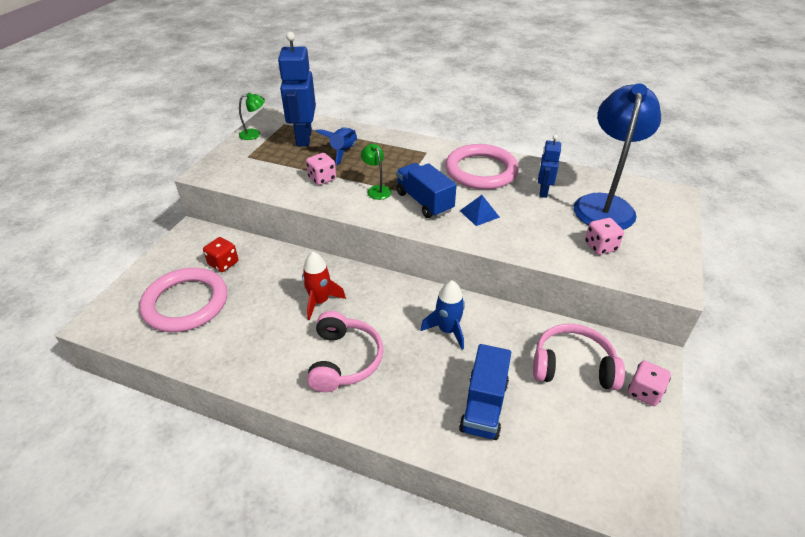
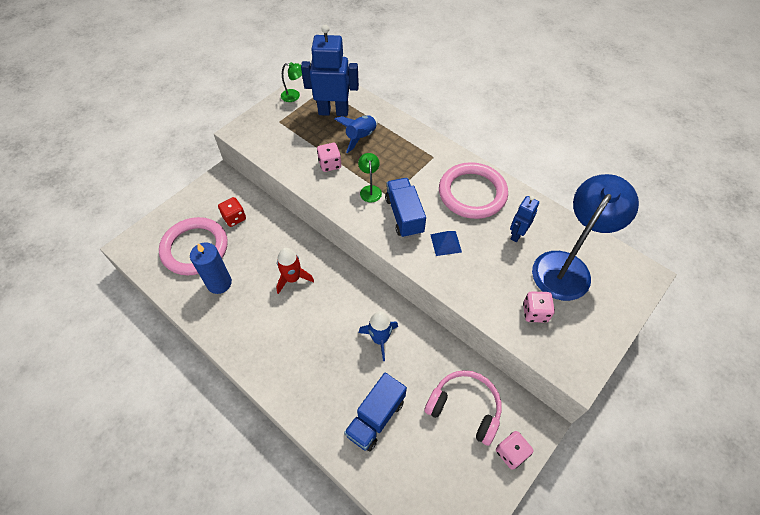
camera: 20 degrees right, 15 degrees up
(231, 329) = (219, 283): none -> blue candle
(303, 138) = (333, 111): blue robot -> blue robot turned 75 degrees clockwise
(344, 360) = (289, 339): pink headphones -> none

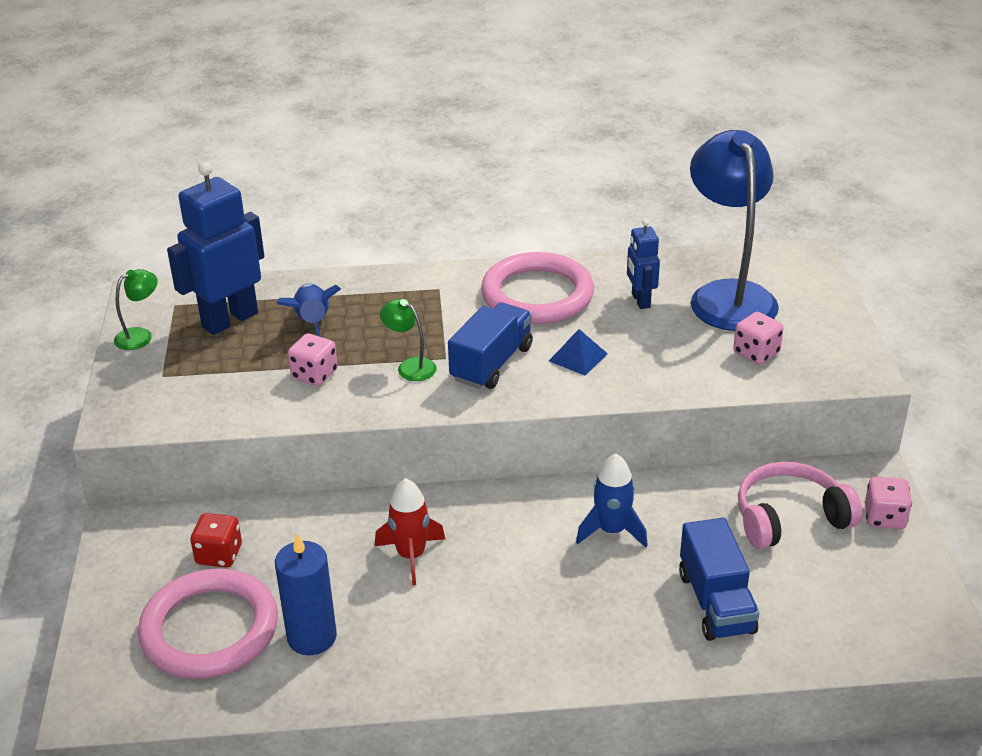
camera: 45 degrees left, 20 degrees down
(404, 215) = (491, 363): blue truck -> blue truck turned 90 degrees clockwise

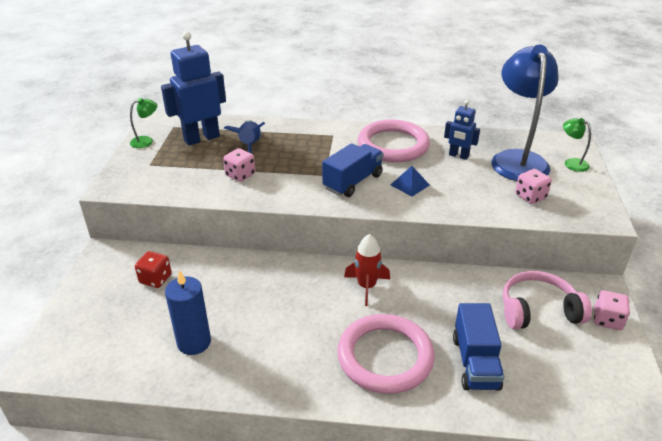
camera: 10 degrees right, 0 degrees up
(210, 629) = (131, 326): pink ring -> pink ring (385, 356)
(410, 366) = (301, 177): green lamp -> green lamp (571, 163)
(411, 556) = (275, 298): red rocket -> red rocket (366, 286)
(612, 530) = (412, 301): blue rocket -> none
(640, 300) = (458, 156): blue robot -> blue robot turned 60 degrees counterclockwise

